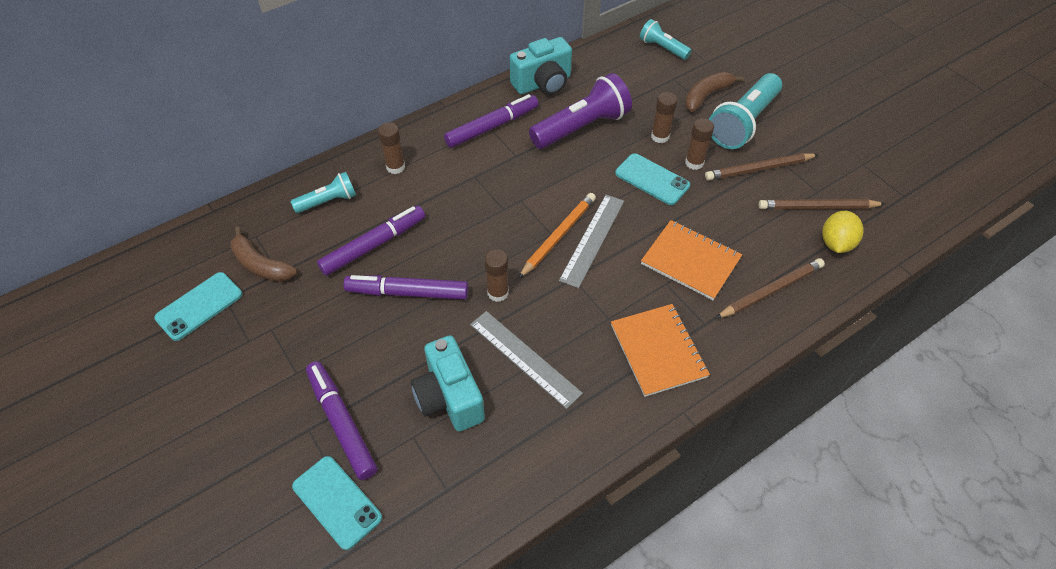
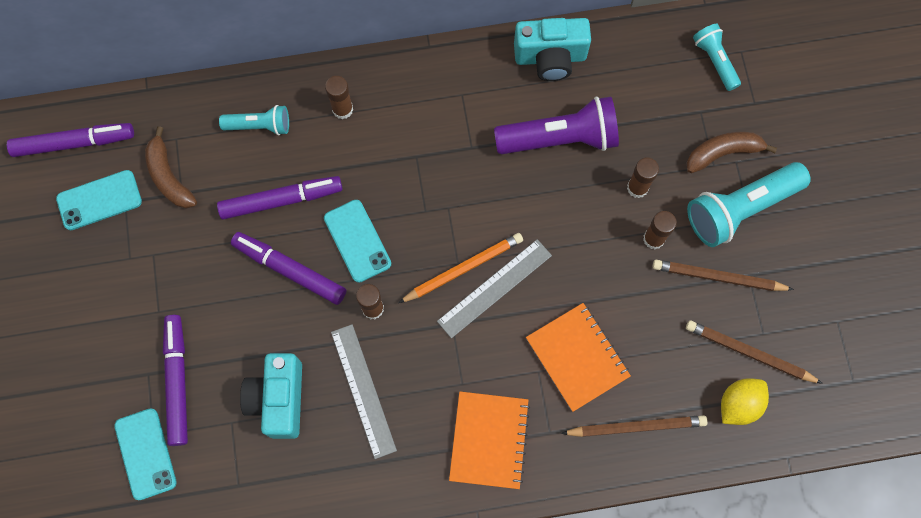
camera: 25 degrees right, 20 degrees up
(492, 127) = (465, 97): purple marker -> purple marker (74, 143)
(652, 179) = (596, 241): turquoise phone -> turquoise phone (357, 241)

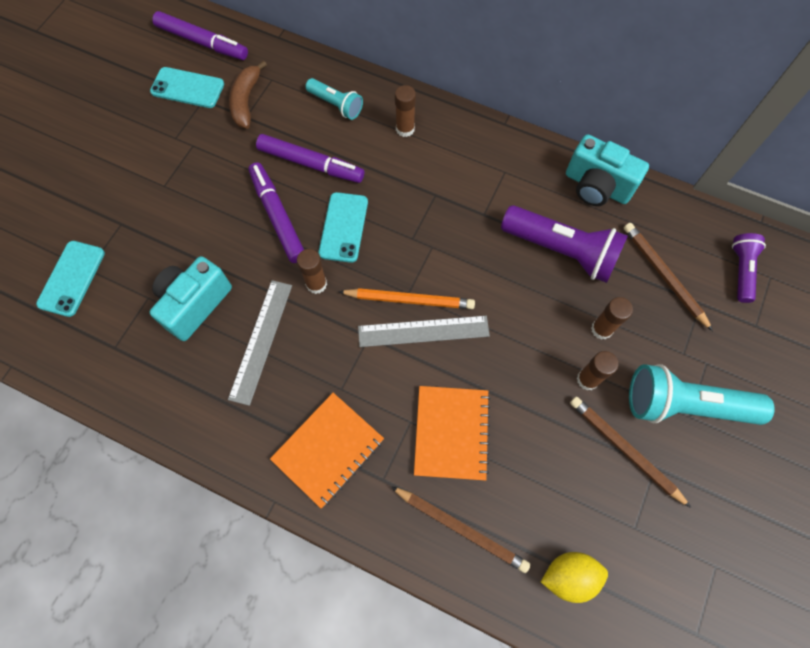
camera: 35 degrees right, 5 degrees down
(177, 381) = (136, 242): purple marker -> none
(715, 61) = (741, 270): turquoise flashlight -> purple flashlight
(723, 153) = (699, 348): brown banana -> none
(749, 353) = (609, 536): brown pencil -> brown pencil (663, 275)

